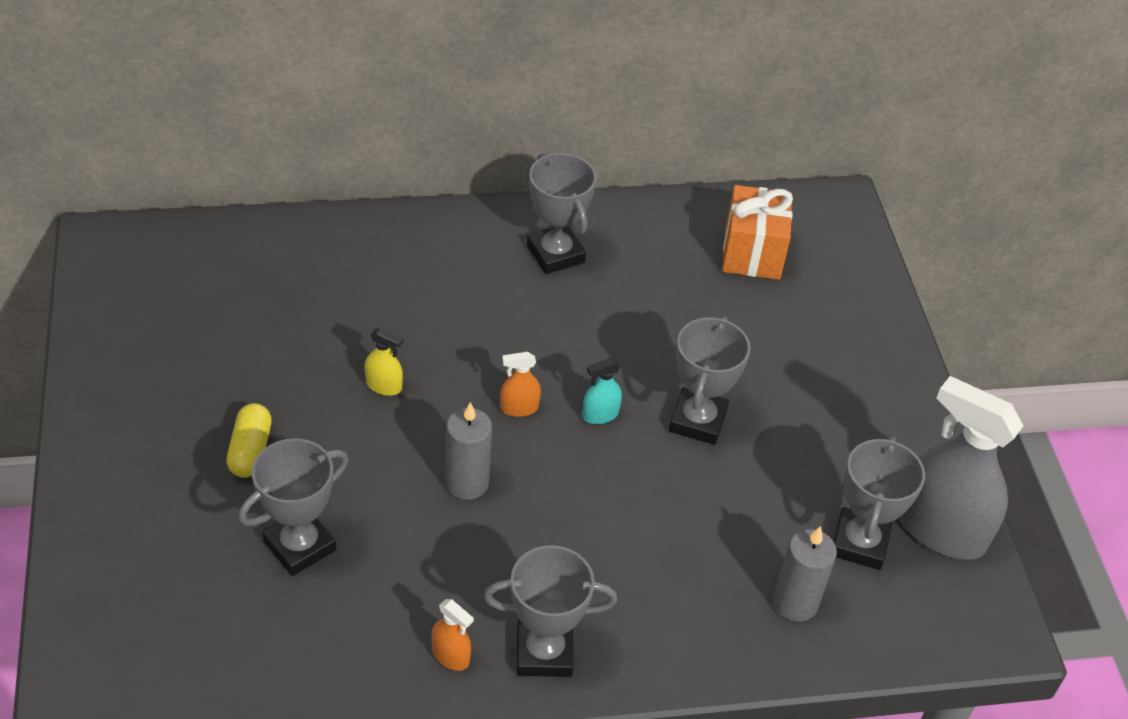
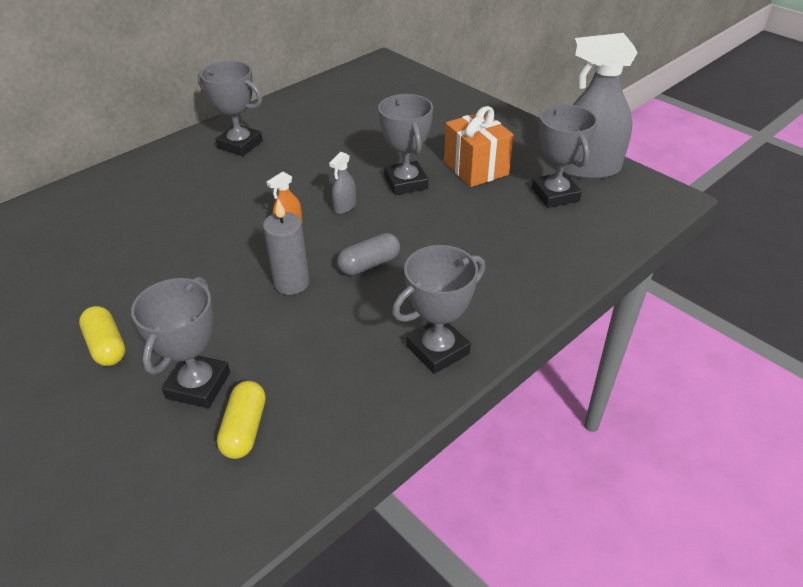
camera: 30 degrees left, 5 degrees down
(307, 617) = (245, 429): none -> yellow capsule
(384, 386) = (182, 259): yellow spray bottle -> none
(450, 656) = (376, 390): orange spray bottle -> none
(563, 508) = (369, 264): none -> grey capsule
(600, 415) = (345, 206): turquoise spray bottle -> grey spray bottle
(752, 253) = (357, 99): orange gift -> orange gift (476, 168)
(795, 603) = (554, 240): grey candle -> none

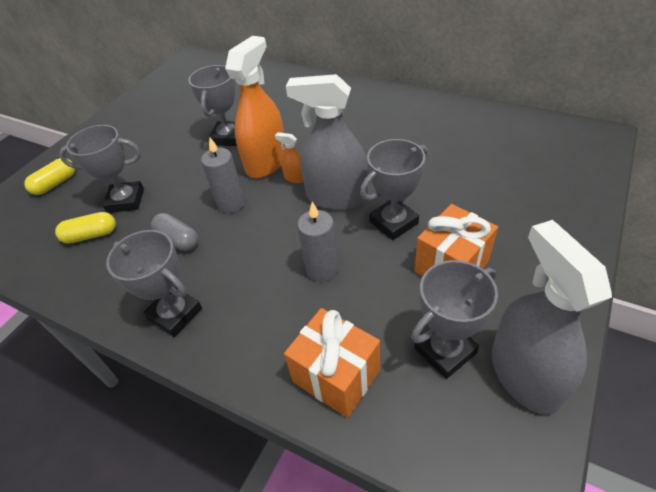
camera: 75 degrees right, 5 degrees up
(106, 346) = (154, 151): yellow capsule -> yellow capsule (55, 184)
(240, 144) = (387, 113): grey trophy -> grey trophy (228, 137)
(240, 243) = (266, 162): none -> orange spray bottle
(345, 206) = (336, 197): grey spray bottle -> grey spray bottle, size x2.37
(369, 264) = (267, 238): grey capsule -> grey capsule (178, 239)
(437, 236) = (322, 269): none -> grey candle
(557, 253) = (336, 376): none -> orange gift

